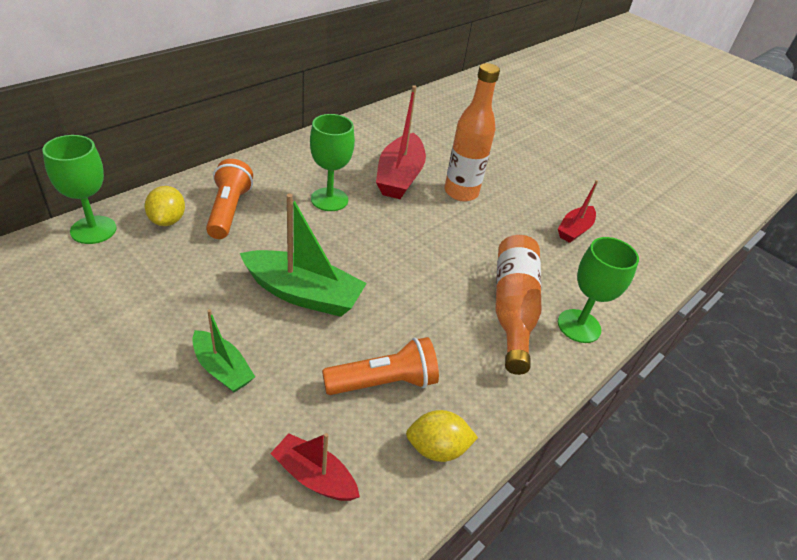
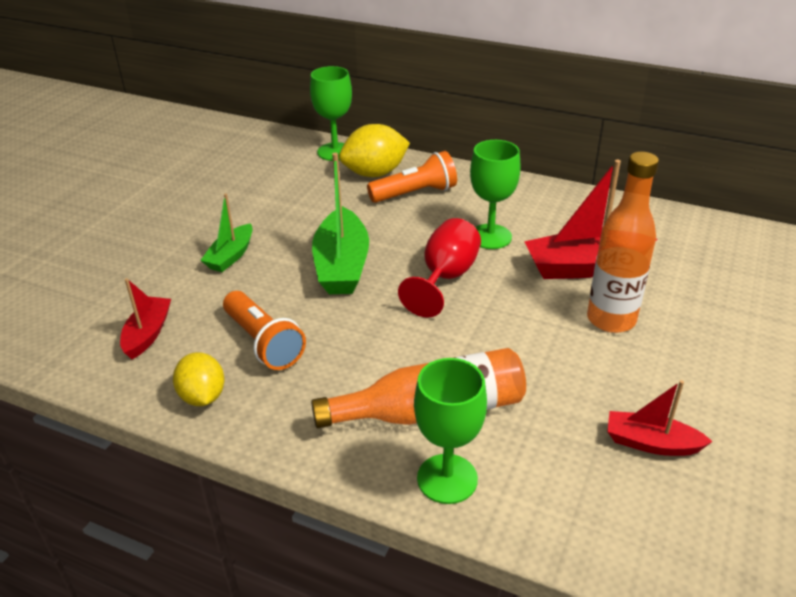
camera: 75 degrees right, 5 degrees down
(167, 220) = (375, 173): yellow lemon -> yellow lemon, size x1.51
(366, 243) = (445, 278): none -> red goblet

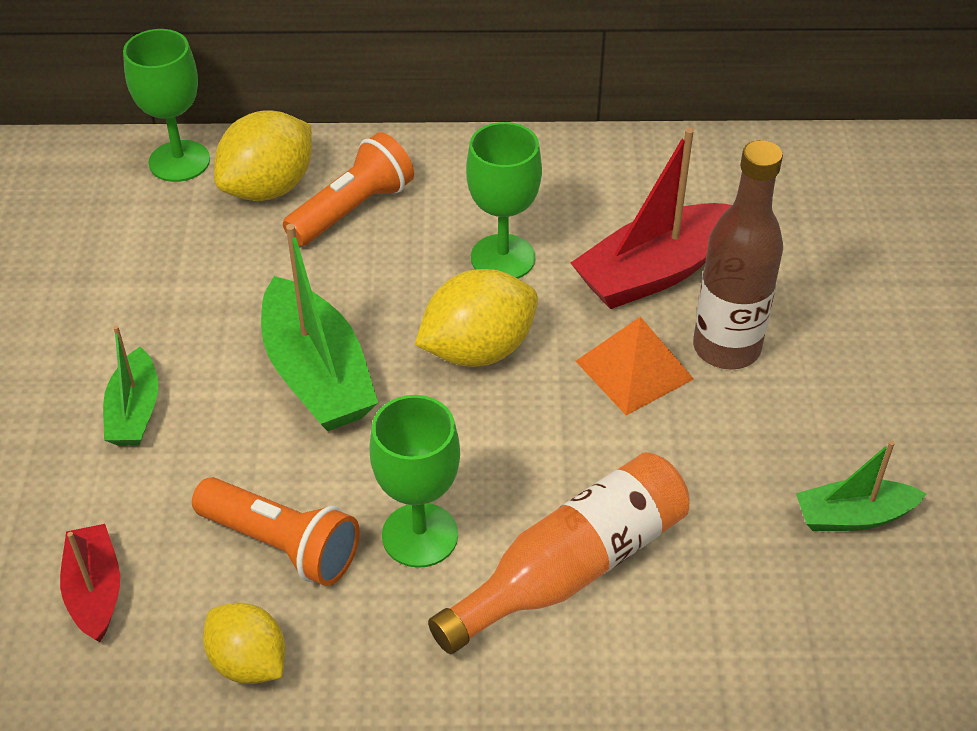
camera: 25 degrees left, 10 degrees up
(445, 278) = (478, 350): red goblet -> yellow lemon
(447, 479) = (643, 658): green goblet -> green goblet (420, 535)
(539, 315) = (634, 370): none -> orange pyramid
(611, 319) = (726, 348): orange bottle -> brown bottle
(651, 443) = (853, 516): red boat -> green boat

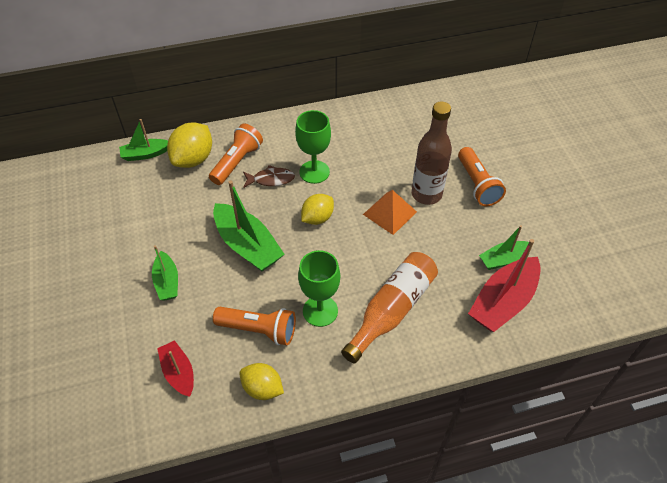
camera: 15 degrees left, 5 degrees up
(179, 161) = (145, 154): green goblet -> green boat
(409, 255) = (271, 179): none -> brown fish
(478, 350) = (317, 218): yellow lemon -> yellow lemon, size x0.66
(654, 272) = (384, 165): red boat -> red boat (503, 302)
(845, 350) = (477, 184): none -> orange flashlight

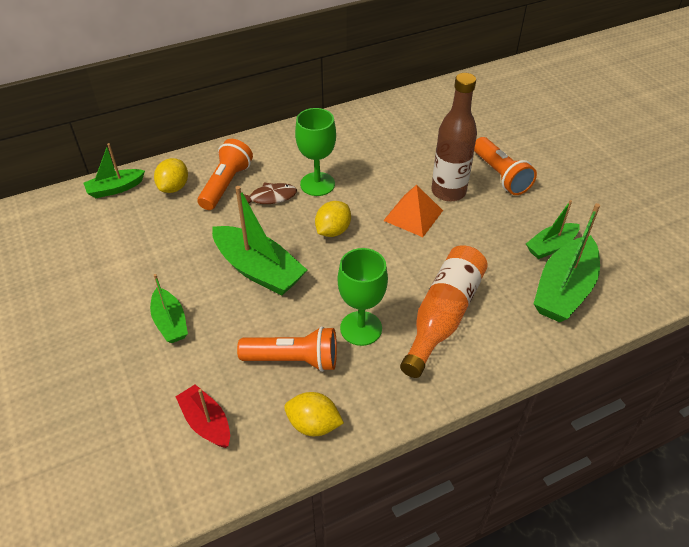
camera: 10 degrees left, 5 degrees down
(193, 159) = (174, 187): yellow lemon -> yellow lemon, size x0.66
(503, 302) = (564, 290): red boat -> green boat

